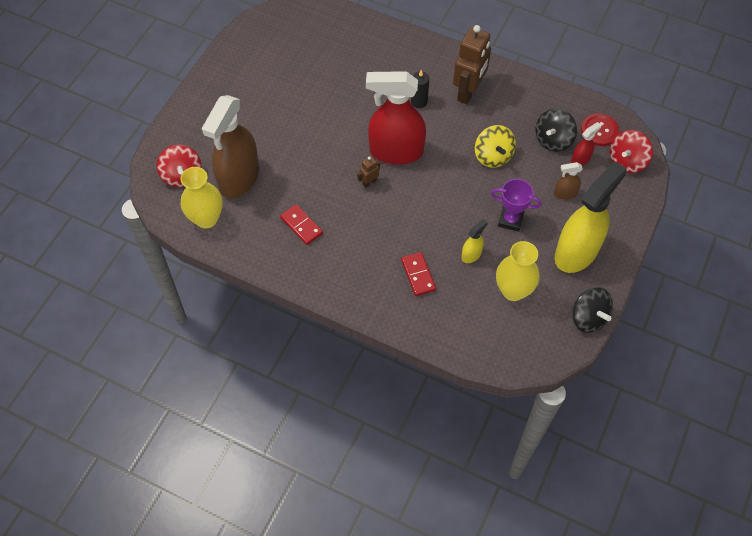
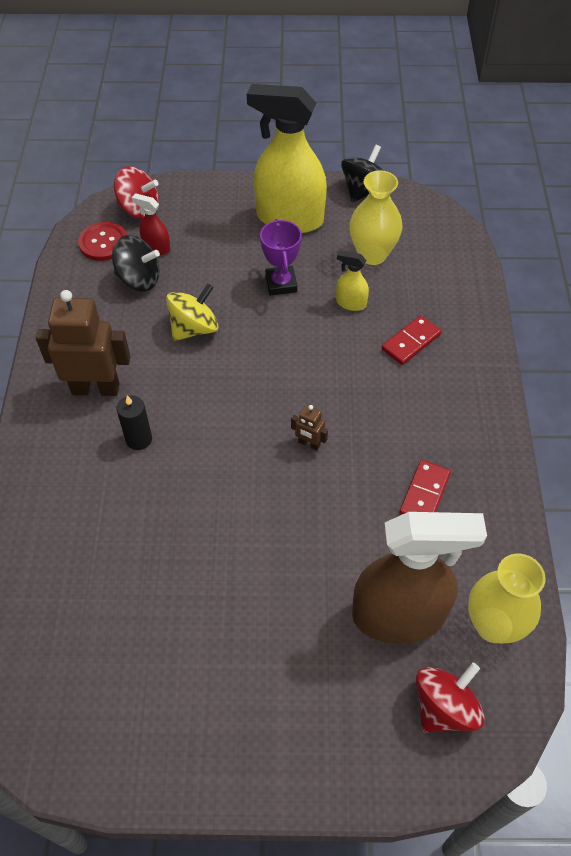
camera: 115 degrees left, 5 degrees down
(395, 151) = (241, 433): red spray bottle -> none
(565, 193) = (215, 248): brown spray bottle -> none

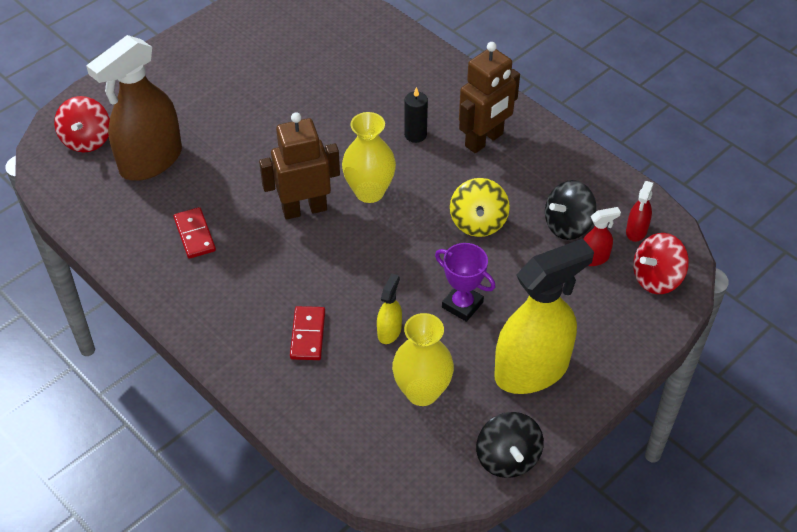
camera: 135 degrees right, 5 degrees down
(103, 243) = (636, 231): red button -> red spray bottle
(309, 444) = (304, 209): brown robot -> brown robot, size x2.25
(351, 303) = (389, 331): yellow spray bottle -> yellow spray bottle turned 45 degrees counterclockwise
(493, 625) = (87, 194): yellow vase -> yellow vase (369, 192)

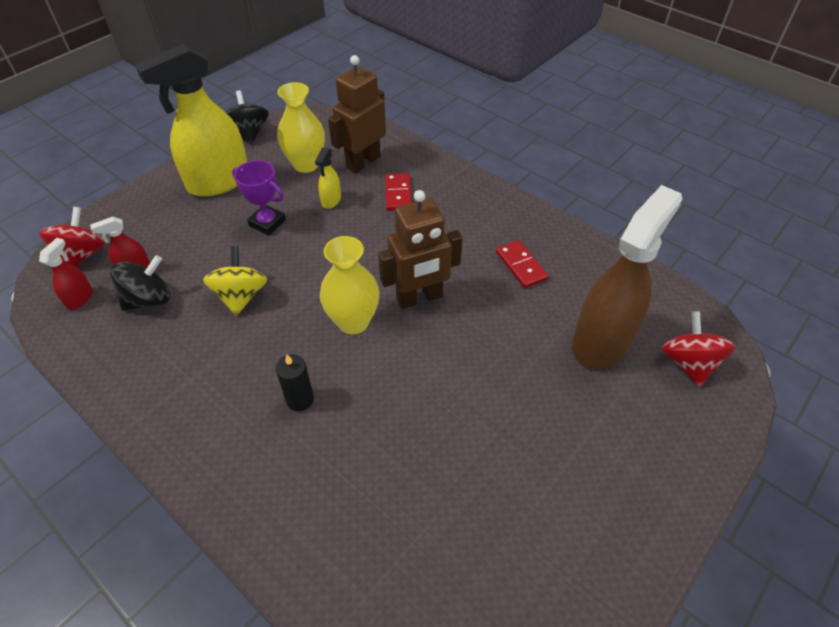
camera: 175 degrees right, 0 degrees up
(484, 140) = (215, 398): brown robot -> brown robot (363, 162)
(656, 278) = (82, 255): red spinning top -> red spinning top turned 45 degrees counterclockwise

